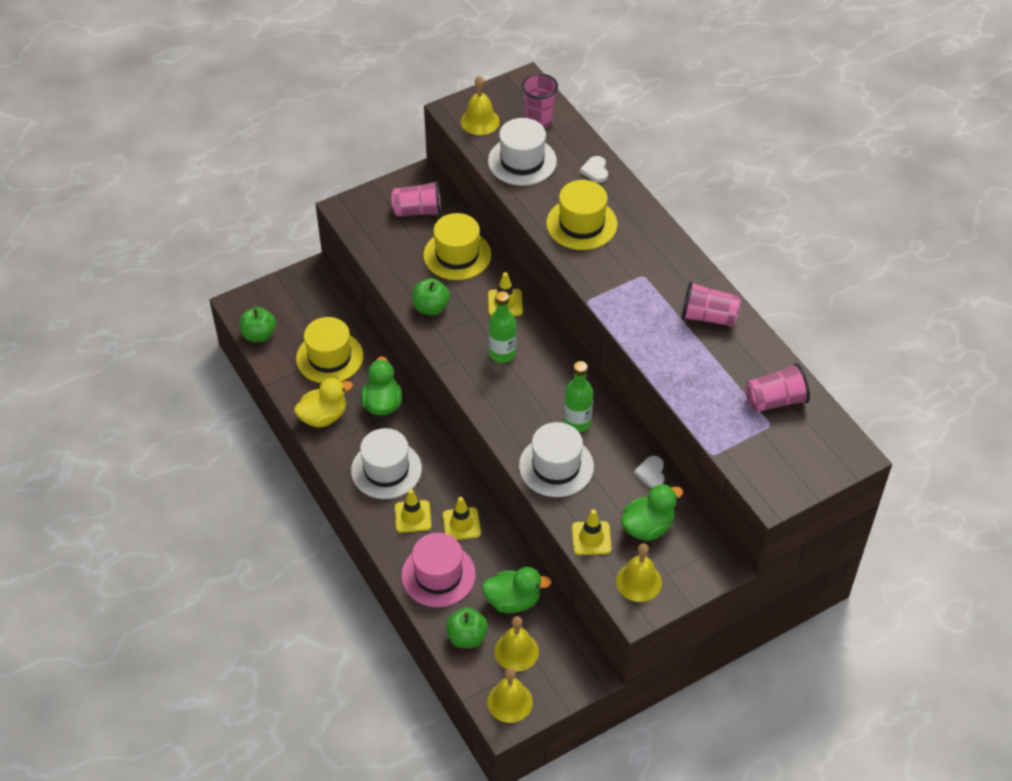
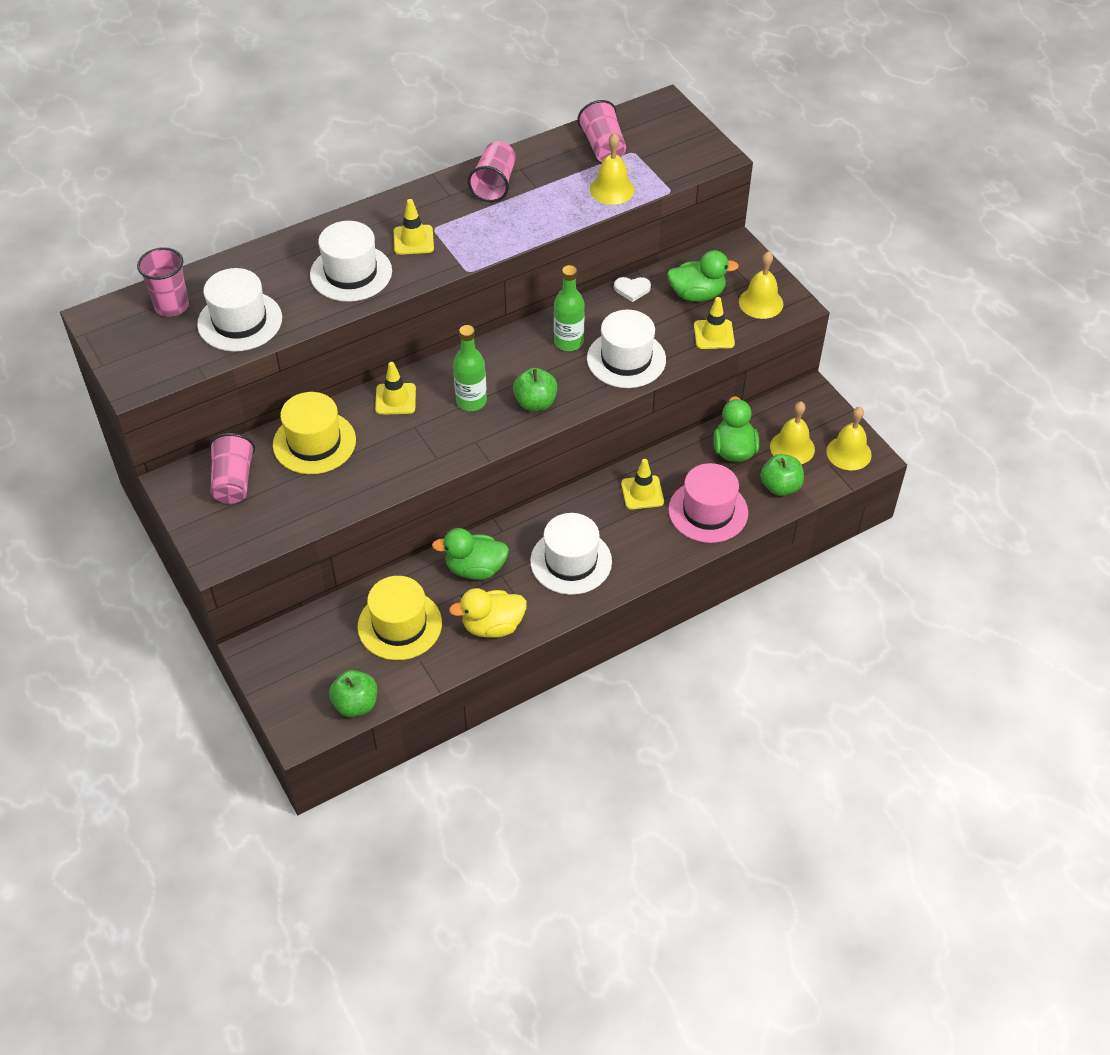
camera: 90 degrees left, 0 degrees up
(323, 416) = (492, 626): yellow duck -> yellow duck turned 75 degrees counterclockwise
(413, 516) = (634, 535): yellow traffic cone -> yellow traffic cone (413, 240)
(431, 307) = (397, 465): green apple -> green apple (535, 403)
(480, 121) = (161, 359): yellow bell -> yellow bell (612, 189)
(581, 224) = (351, 273): yellow hat -> white hat
(595, 171) = (267, 260): white heart -> none
(647, 527) = (697, 294): green duck -> green duck turned 120 degrees clockwise

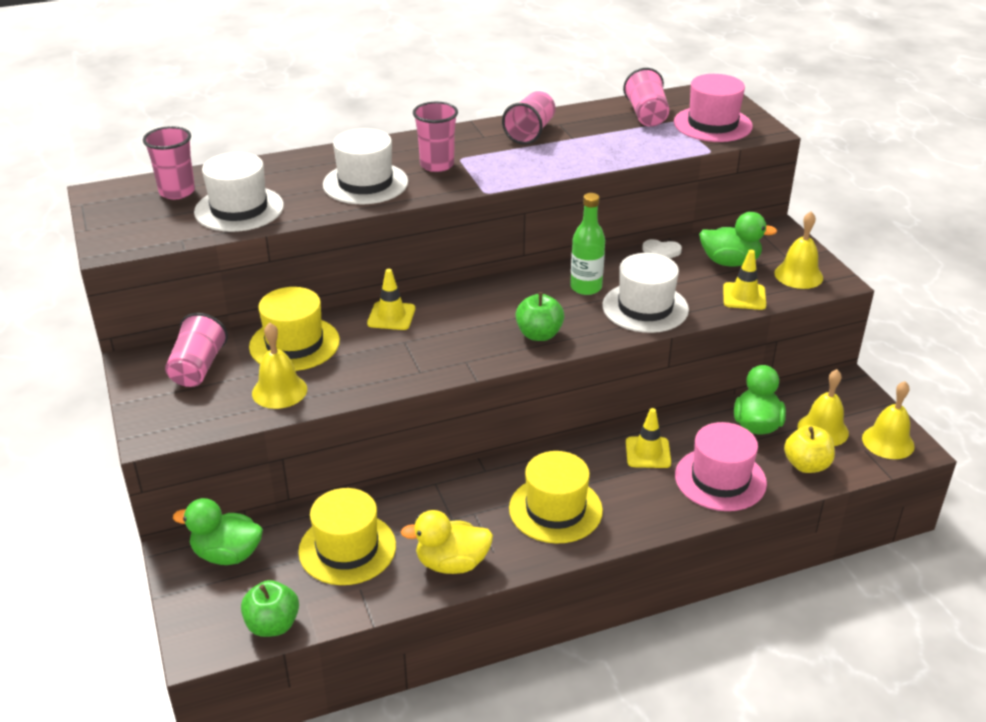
camera: 10 degrees right, 15 degrees down
(413, 240) = (437, 165): yellow traffic cone -> pink cup
(471, 401) = (470, 326): green bottle -> none
(475, 568) = (446, 503): green duck -> green duck (227, 554)
(571, 561) = (555, 509): white hat -> yellow hat
(612, 189) = (649, 145): yellow bell -> yellow bell (279, 391)
(668, 153) = (712, 124): none -> pink hat
(780, 487) = (806, 465): green apple -> yellow apple

